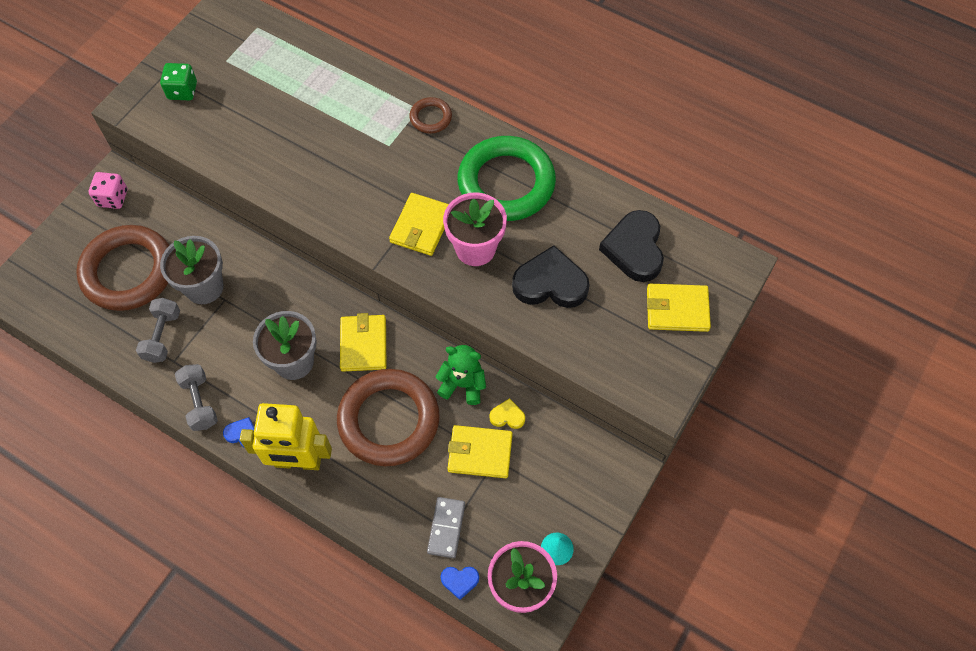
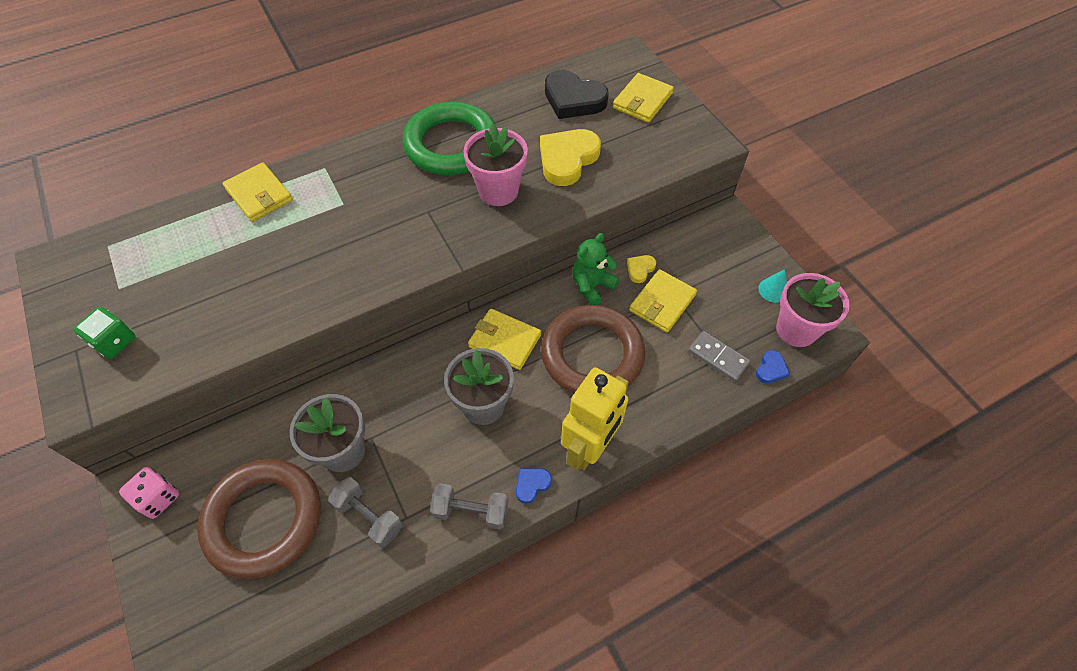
camera: 60 degrees left, 5 degrees down
(421, 226) = (447, 217): yellow wallet -> yellow wallet (259, 195)
(430, 117) = (342, 163): brown ring -> none
(550, 283) = (567, 159): black heart -> yellow heart

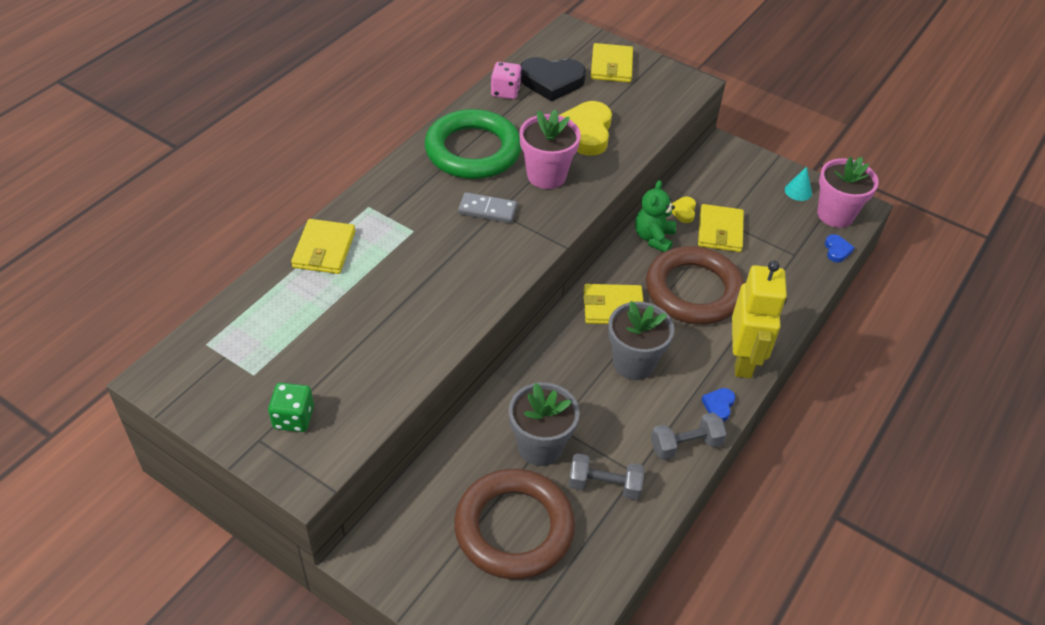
camera: 30 degrees left, 10 degrees down
(158, 498) = (399, 555): pink dice -> pink dice (505, 92)
(259, 195) = (324, 249): yellow wallet -> yellow wallet turned 75 degrees clockwise
(718, 357) = (792, 256): grey domino -> grey domino (487, 210)

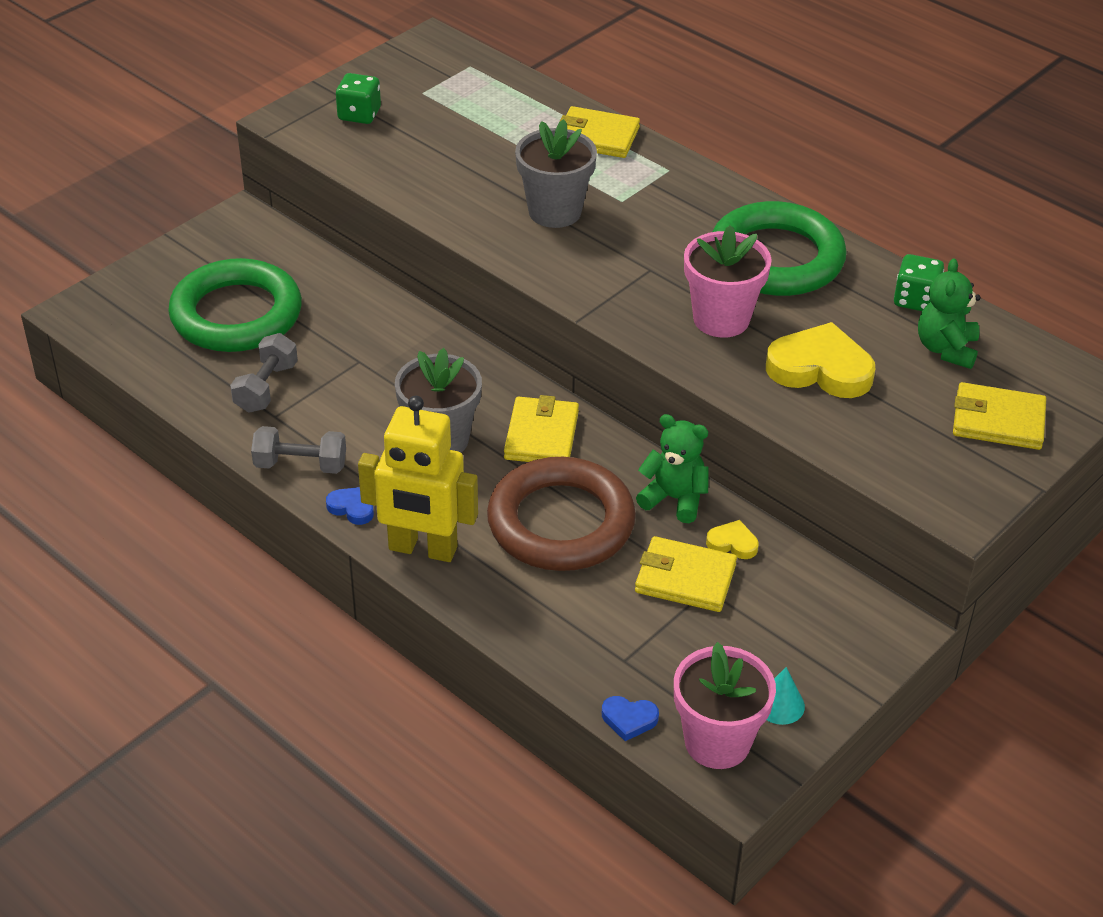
camera: 100 degrees right, 5 degrees down
(487, 210) = (654, 261): grey domino -> none
(505, 92) = (915, 300): pink dice -> green dice
(514, 528) = (236, 314): brown ring -> green ring
(540, 446) = (334, 344): grey flower pot -> grey flower pot (555, 212)
(551, 81) = (946, 349): black heart -> green teddy bear
(685, 445) = (300, 465): grey dumbbell -> grey dumbbell turned 75 degrees counterclockwise

